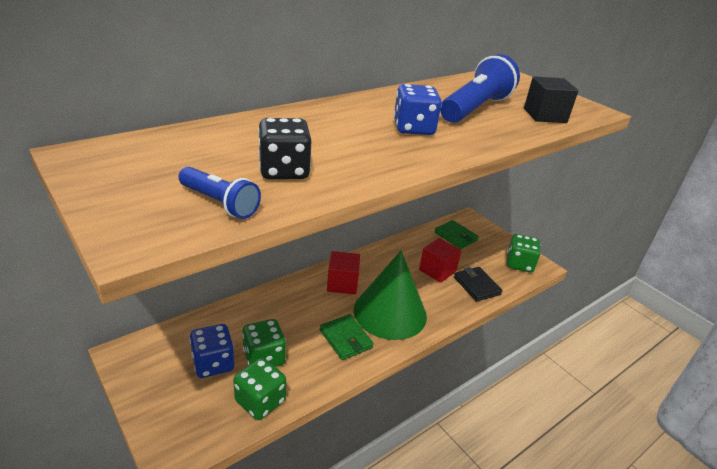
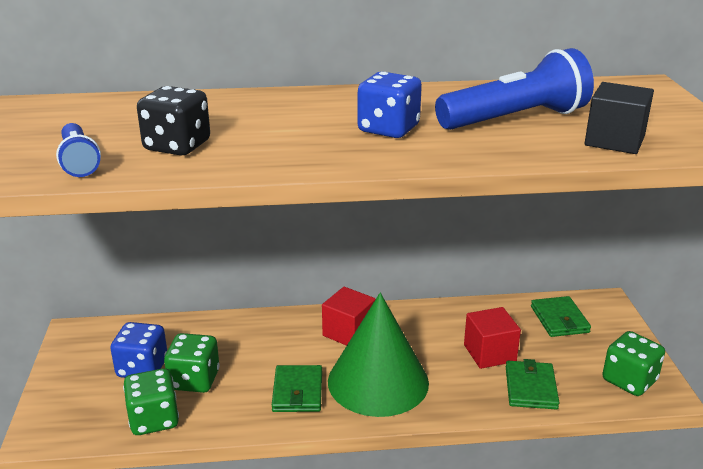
camera: 35 degrees right, 5 degrees down
(476, 286) = (530, 388): black wallet -> green wallet

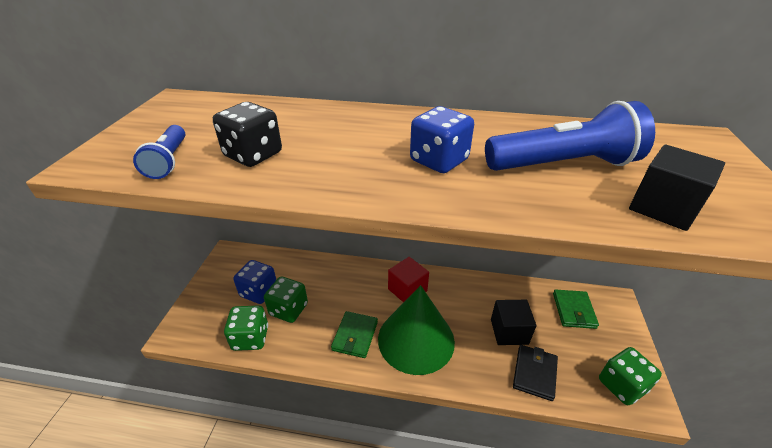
camera: 15 degrees right, 10 degrees up
(489, 353) = (509, 331): red cube -> black cube
(530, 388) = (534, 373): green wallet -> black wallet

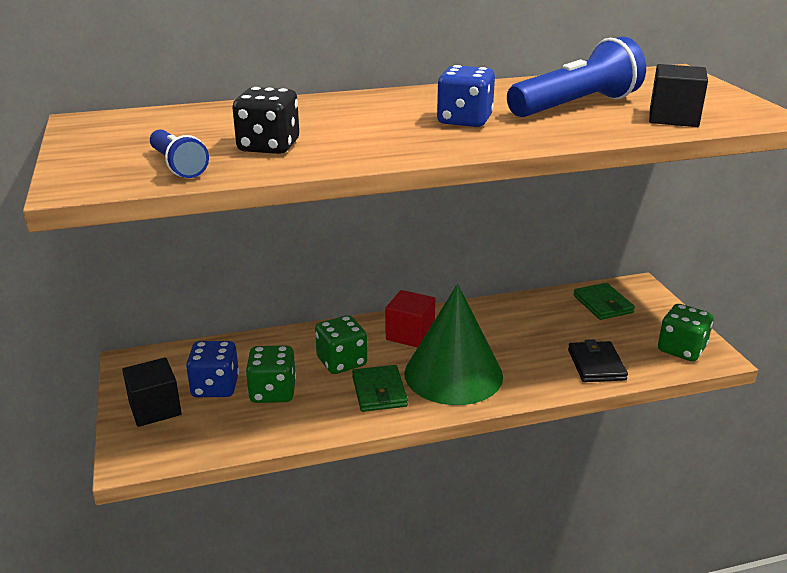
camera: 25 degrees left, 10 degrees down
(250, 338) = (245, 432): green dice -> green dice (341, 362)
(509, 331) = (549, 339): black cube -> black cube (155, 409)

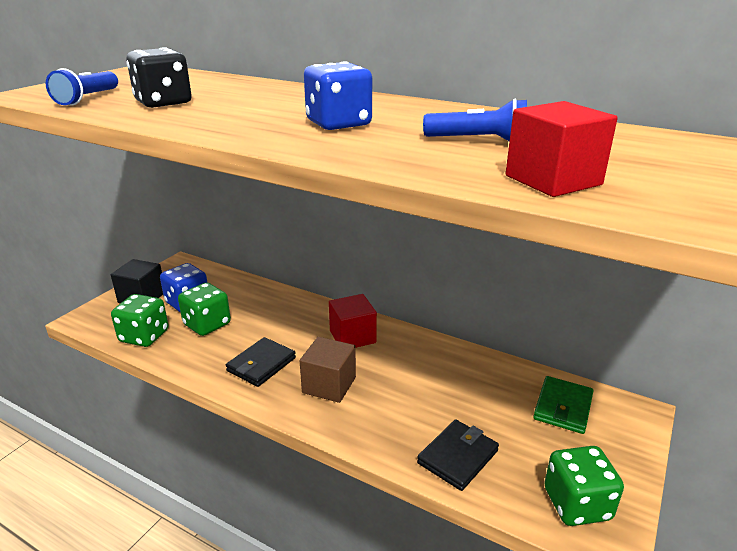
camera: 45 degrees right, 0 degrees up
(341, 362) = (276, 329): green dice -> green dice (144, 336)
(379, 391) = (261, 364): green wallet -> black wallet
(453, 374) = (329, 385): green cone -> brown cube
(576, 106) = (479, 141): blue flashlight -> blue flashlight, size x0.55
(673, 118) = (553, 180): black cube -> red cube

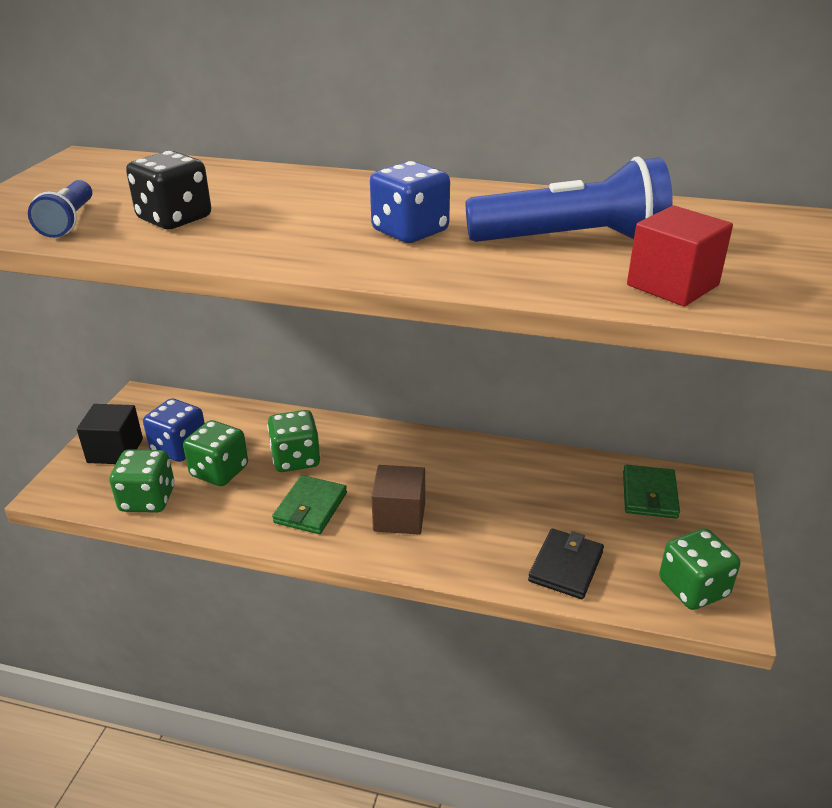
camera: 15 degrees left, 5 degrees up
(261, 364) = (311, 508): black wallet -> green wallet
(269, 325) = (296, 459): none -> green dice
(352, 337) = (400, 456): red cube -> none
(479, 141) = (572, 240): blue flashlight -> blue flashlight, size x1.81

